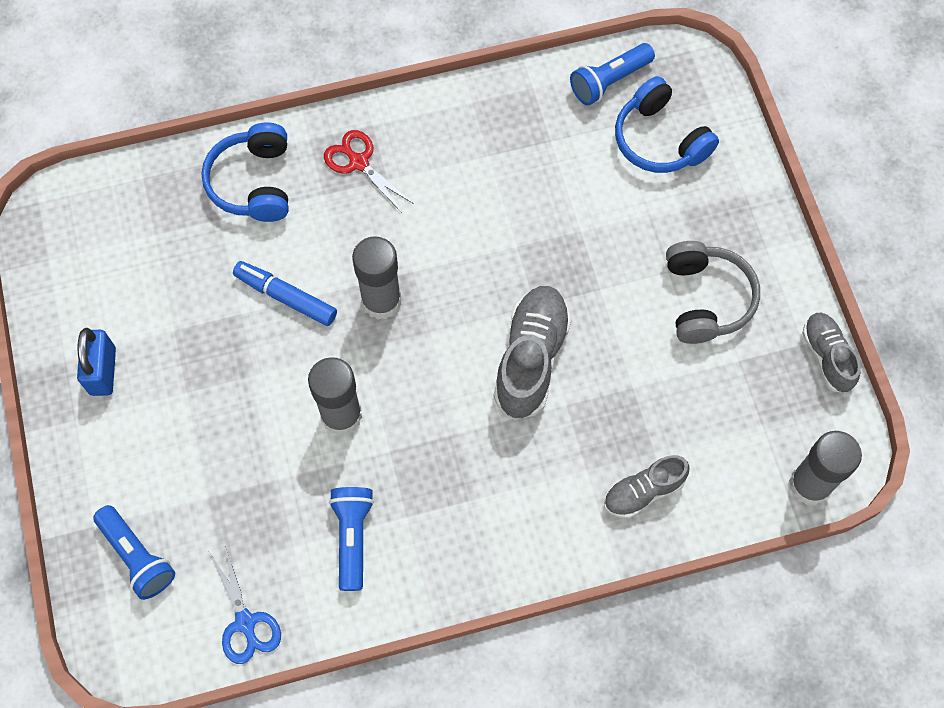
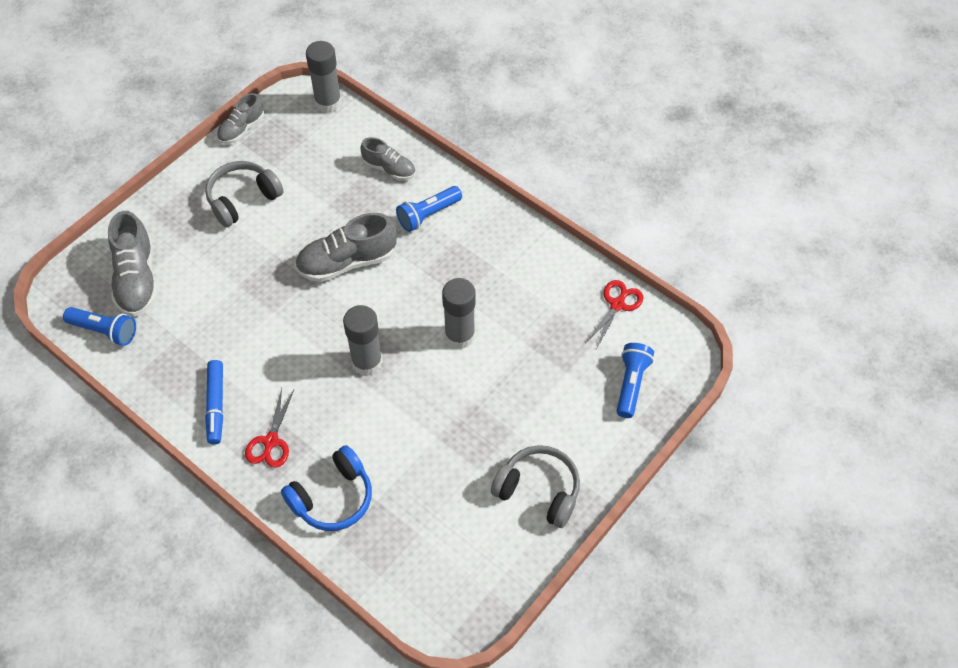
camera: 125 degrees left, 10 degrees down
(103, 371) = (538, 491): blue padlock -> grey headphones
(245, 622) = (617, 305): blue scissors -> red scissors
(286, 297) = (404, 418): blue marker -> blue marker (216, 405)
(353, 537) = (527, 284): blue flashlight -> blue flashlight (428, 215)
(659, 140) = (137, 279): blue headphones -> grey shoe

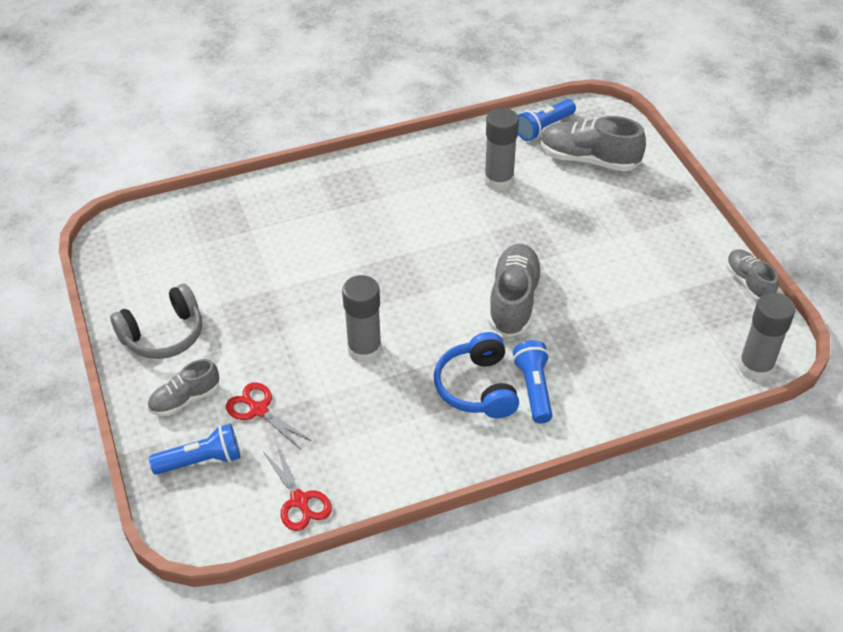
camera: 120 degrees right, 10 degrees down
(216, 405) = (418, 168): blue marker -> none
(243, 199) = (645, 253): grey headphones -> none
(271, 441) = (358, 188): red scissors -> red scissors (259, 410)
(333, 498) = (276, 206): blue headphones -> blue headphones (477, 387)
(367, 362) = (387, 273): grey glue stick -> grey glue stick (498, 180)
(389, 169) = (621, 382): grey shoe -> grey shoe (185, 399)
(631, 384) = (201, 461): blue flashlight -> blue flashlight turned 60 degrees counterclockwise

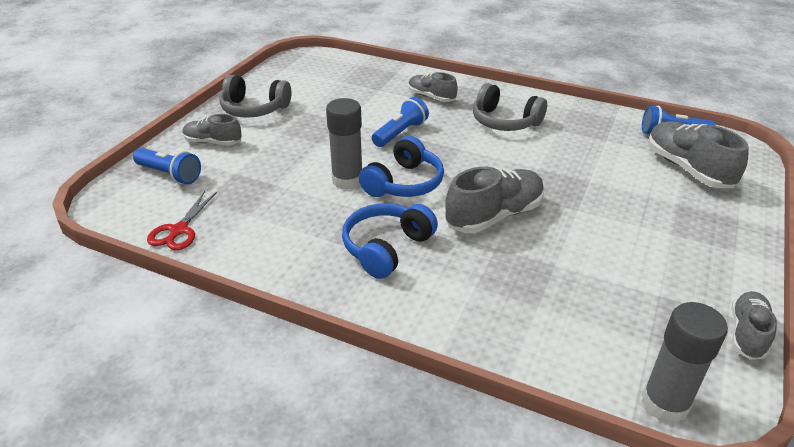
camera: 45 degrees right, 10 degrees down
(259, 410) = (238, 171): red scissors -> none
(311, 208) = (431, 97): none -> grey shoe
(408, 197) = (504, 121): none -> grey headphones
(412, 319) = (404, 183): none -> blue headphones
(498, 180) = (588, 145): grey glue stick -> none
(534, 388) = (427, 277): blue flashlight -> blue flashlight (400, 133)

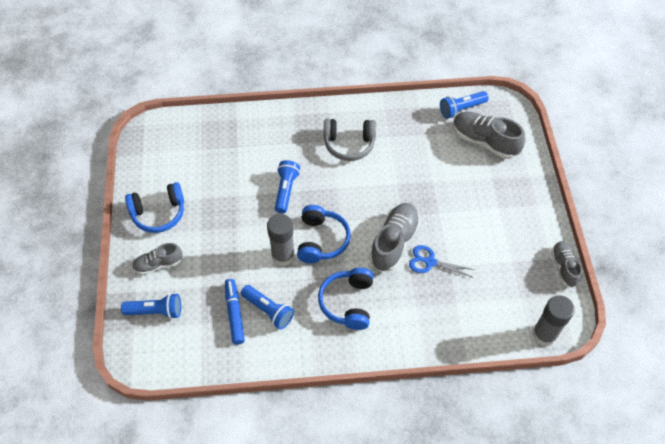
camera: 30 degrees left, 20 degrees up
(179, 230) = (208, 356): red scissors -> none
(245, 207) = (234, 314): none -> blue marker
(254, 109) = (159, 213): grey headphones -> blue headphones
(285, 219) = (268, 311): none -> blue flashlight
(431, 97) = (282, 138): grey shoe -> none
(530, 251) = (430, 262): none -> blue scissors

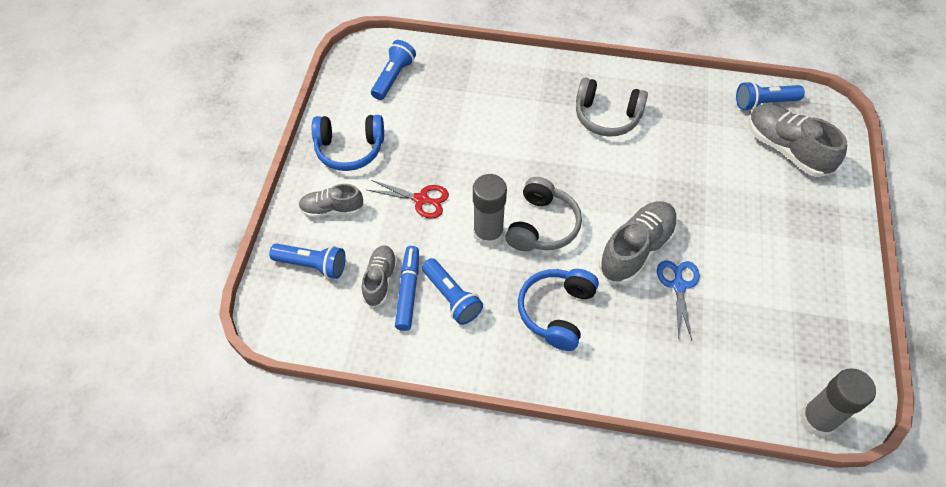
camera: 15 degrees right, 0 degrees up
(225, 241) = (421, 199): none -> red scissors
(286, 190) = (513, 155): blue flashlight -> blue flashlight (393, 77)
(321, 240) = (542, 225): blue headphones -> grey headphones
(430, 262) = (678, 285): blue scissors -> blue scissors turned 60 degrees clockwise
(564, 267) = (864, 335): grey shoe -> grey shoe (380, 280)

